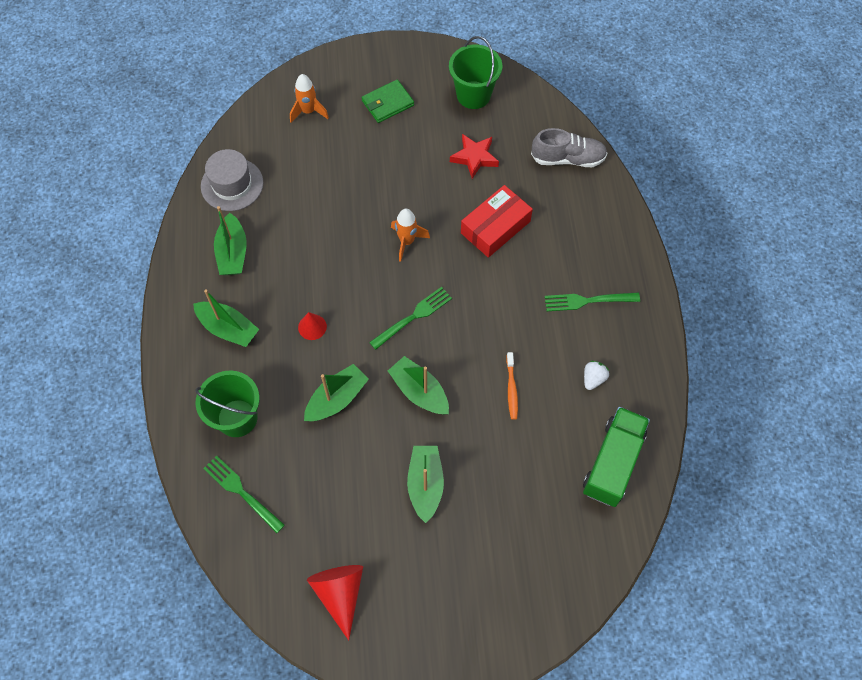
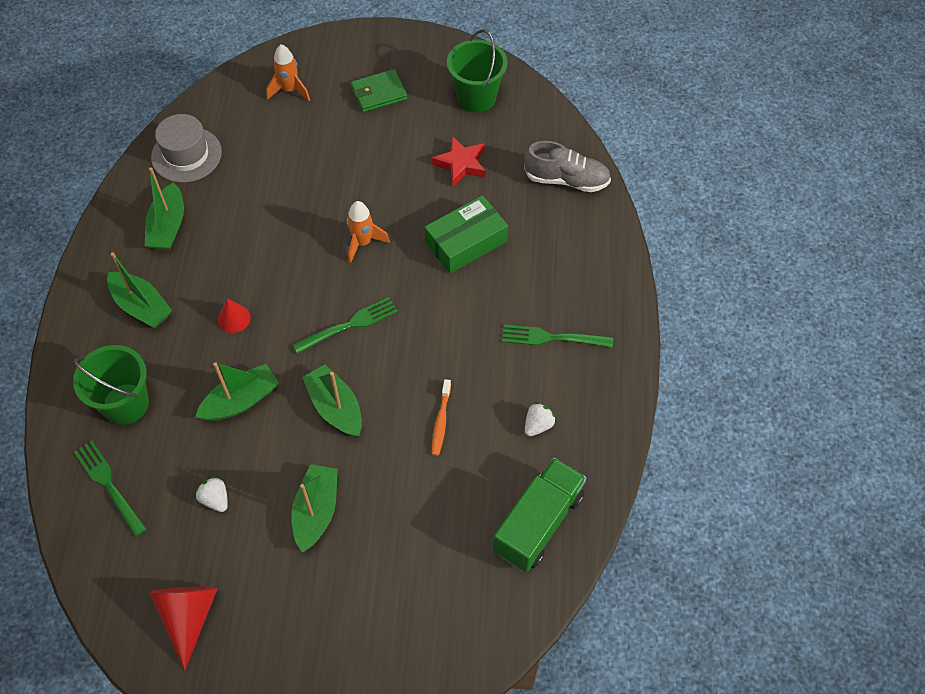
camera: 10 degrees right, 5 degrees down
(337, 489) = (215, 499): none -> white strawberry
(495, 227) = (466, 242): red box -> green box

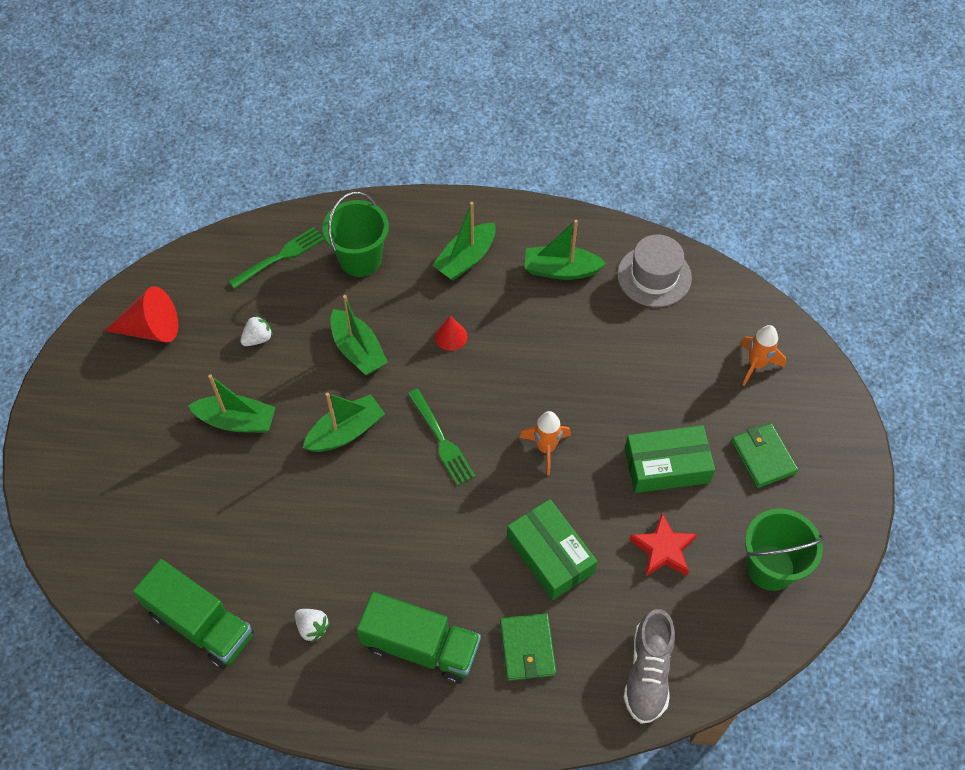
camera: 90 degrees right, 0 degrees up
(384, 157) = (667, 465): none -> green box
(441, 421) = (323, 530): orange toothbrush -> none
(550, 260) = (527, 648): none -> green wallet
(552, 338) = (420, 647): green fork -> green truck

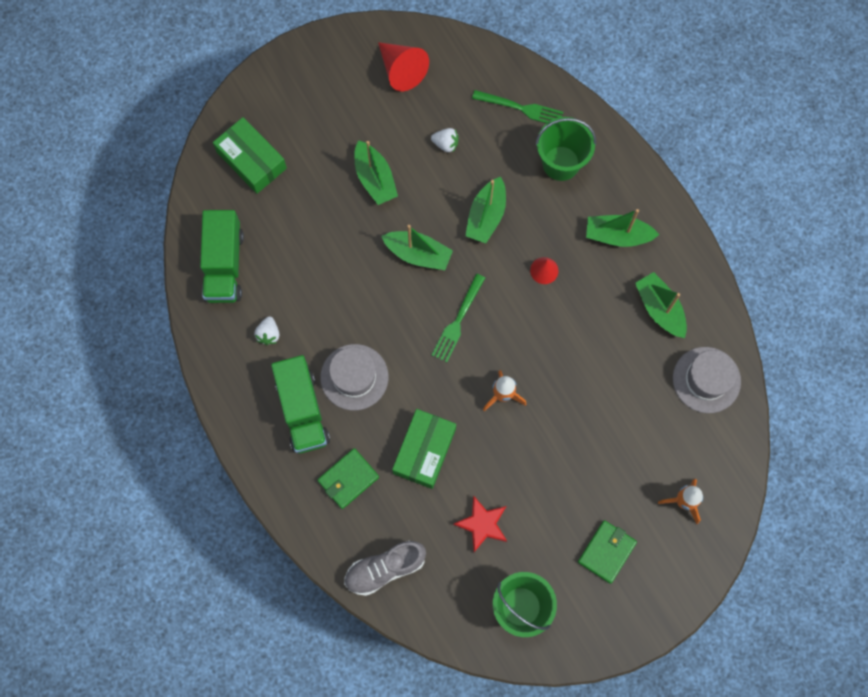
camera: 55 degrees right, 15 degrees up
(424, 572) = (354, 377): none -> grey hat
(667, 465) = (550, 487): green box -> green box (251, 160)

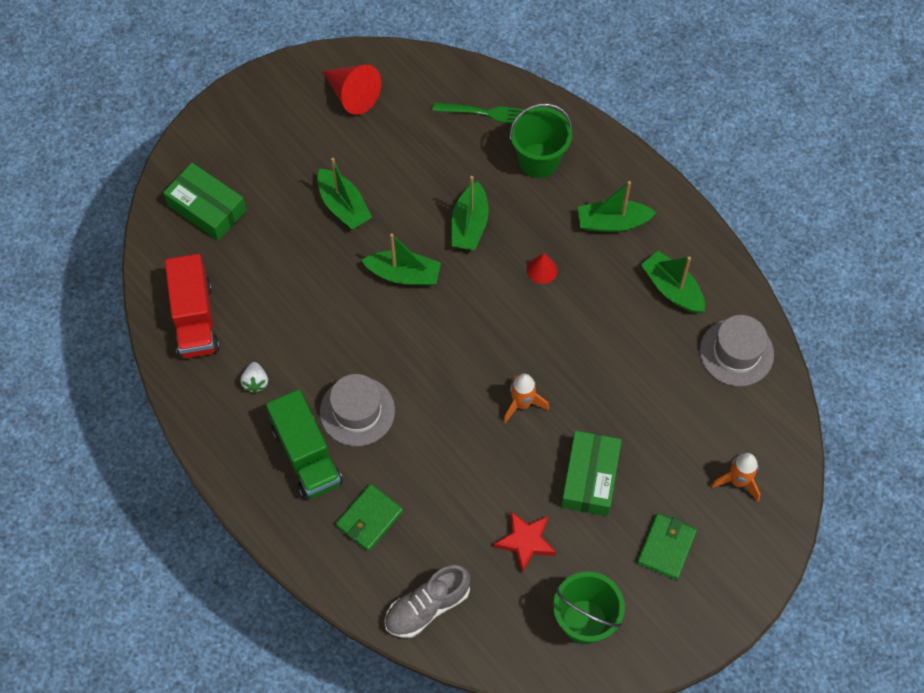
camera: 10 degrees left, 10 degrees down
(224, 265) = (195, 319): green truck -> red truck
(424, 451) = (447, 475): green box -> green box (590, 478)
(445, 144) = (413, 160): white strawberry -> none
(458, 321) = (459, 335): green fork -> none

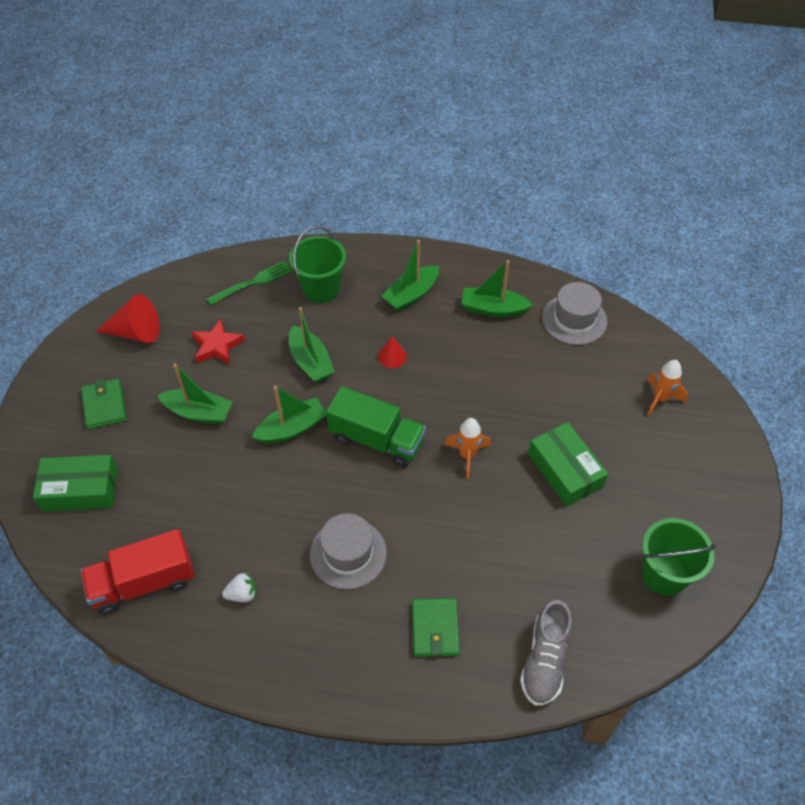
camera: 40 degrees left, 10 degrees down
(195, 319) = (143, 583): red truck -> red truck turned 120 degrees clockwise
(255, 382) = (242, 594): white strawberry -> white strawberry turned 60 degrees counterclockwise
(306, 455) = (338, 619): green truck -> green truck (376, 440)
(525, 542) = (566, 551): red star -> red star (217, 346)
(666, 547) = (662, 477): green wallet -> green wallet (104, 405)

